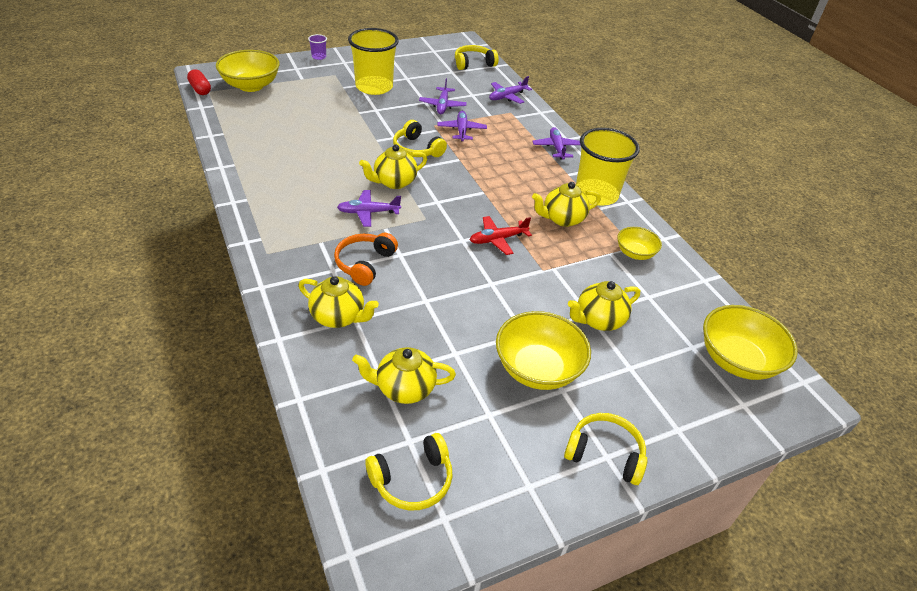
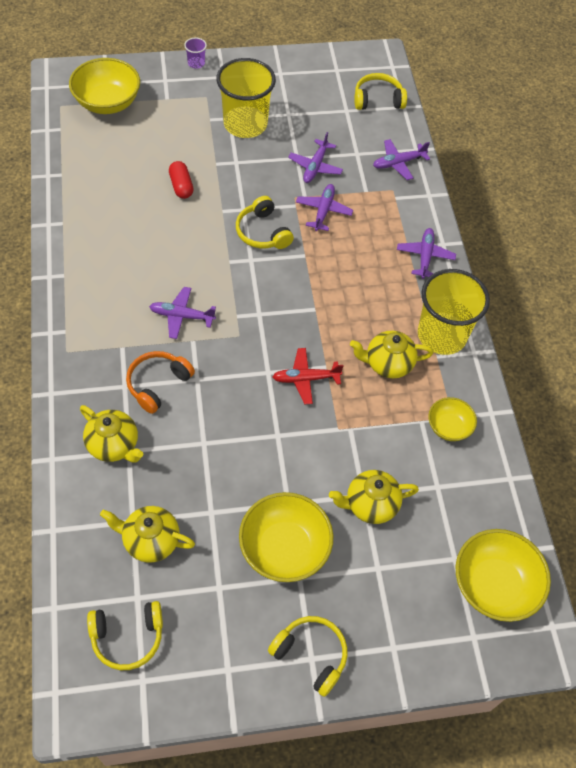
camera: 15 degrees right, 15 degrees up
(200, 89) = (52, 101): red capsule -> red capsule (181, 186)
(394, 182) = (222, 277): yellow teapot -> none

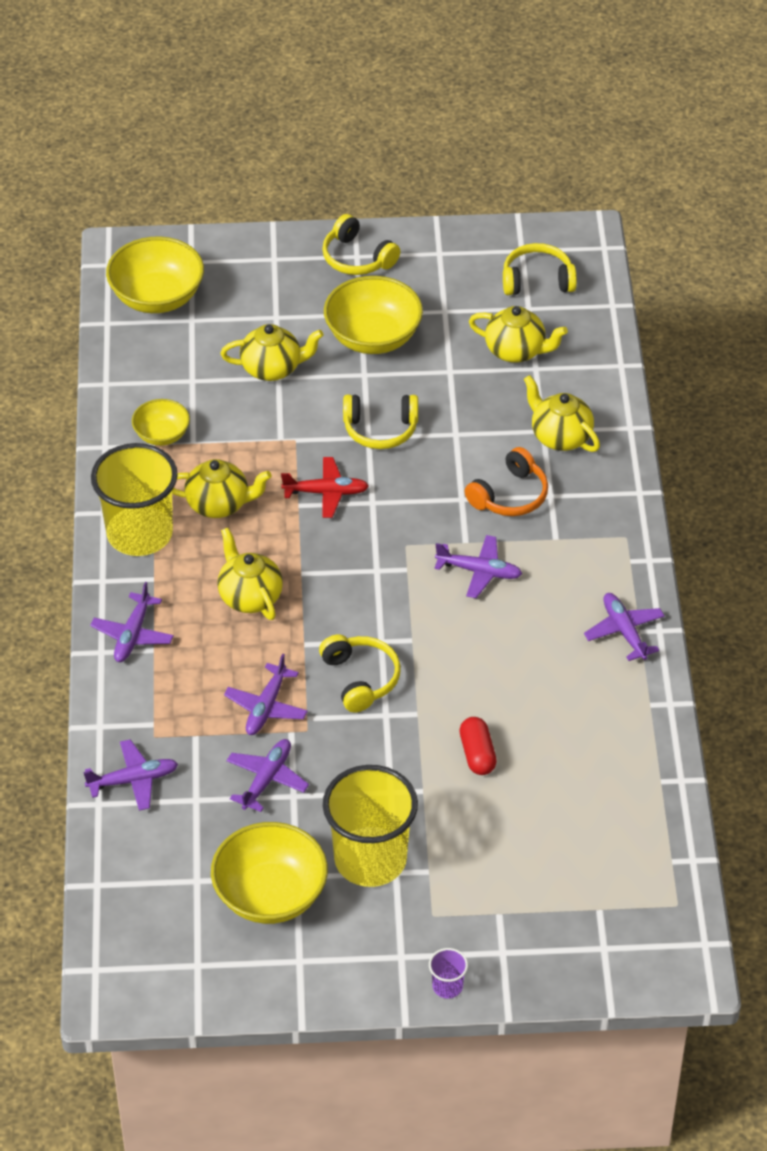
camera: 170 degrees left, 10 degrees down
(75, 274) = (624, 631): none -> purple plane
(108, 103) = (598, 908): yellow bowl -> yellow bowl (270, 895)
(349, 288) = (250, 596): none -> yellow teapot
(378, 99) = (138, 900): yellow headphones -> yellow headphones (380, 429)

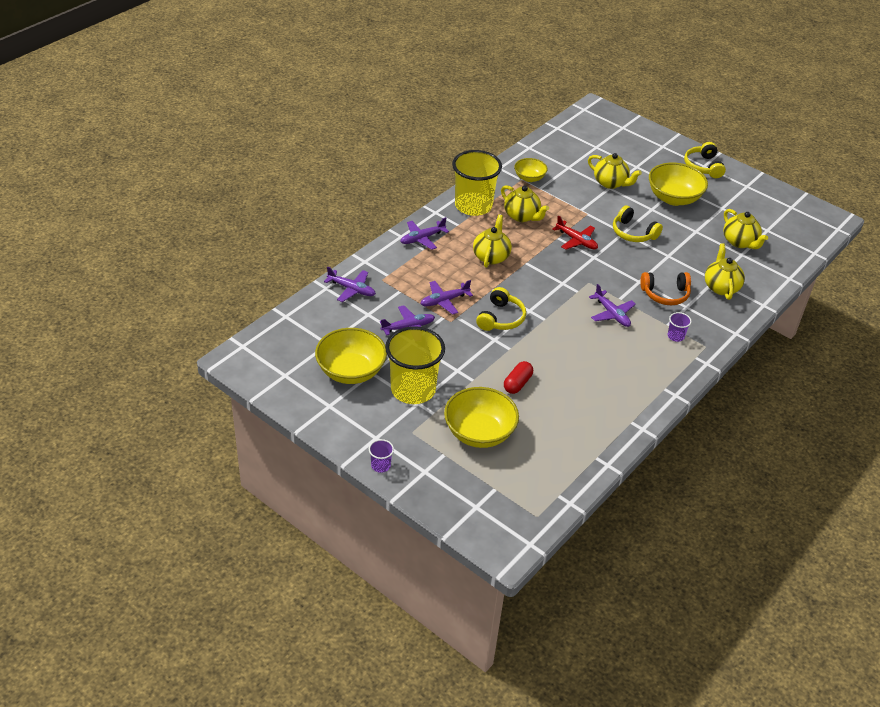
camera: 40 degrees right, 5 degrees down
(157, 297) = (591, 131): yellow bowl -> yellow bowl (479, 433)
(537, 280) = (785, 222): yellow headphones -> none
(580, 548) = (675, 336): none -> purple cup
(624, 631) = (656, 383): purple plane -> none

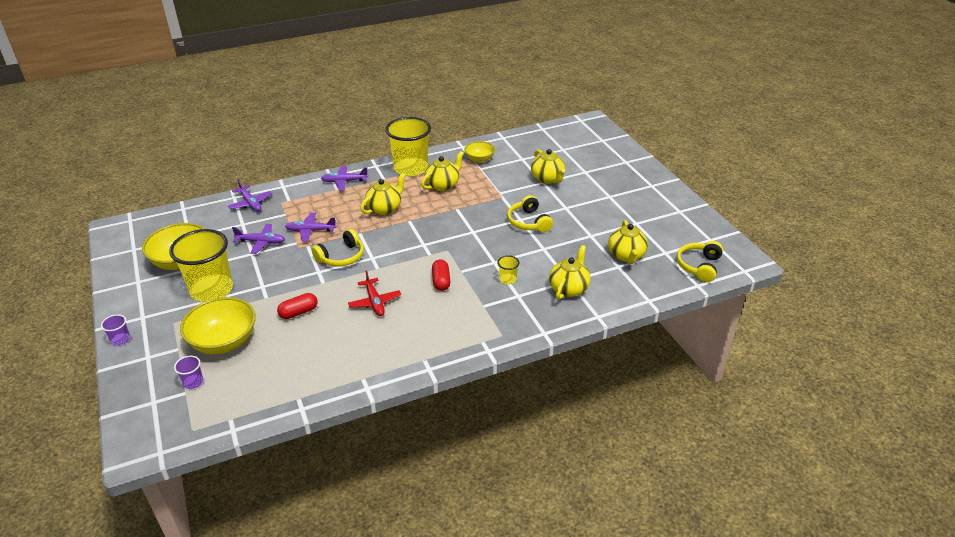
camera: 30 degrees right, 5 degrees down
(522, 216) = (443, 185): yellow teapot -> yellow teapot turned 120 degrees counterclockwise
(576, 241) = (470, 215): red plane -> red plane (375, 302)
(612, 314) = (441, 281): purple plane -> red capsule
(665, 294) = (508, 279): orange headphones -> yellow cup
(673, 198) = (595, 204): yellow bowl -> none
(675, 336) = (481, 317): purple cup -> purple cup (193, 382)
(703, 166) = (650, 186): yellow headphones -> yellow headphones (699, 266)

